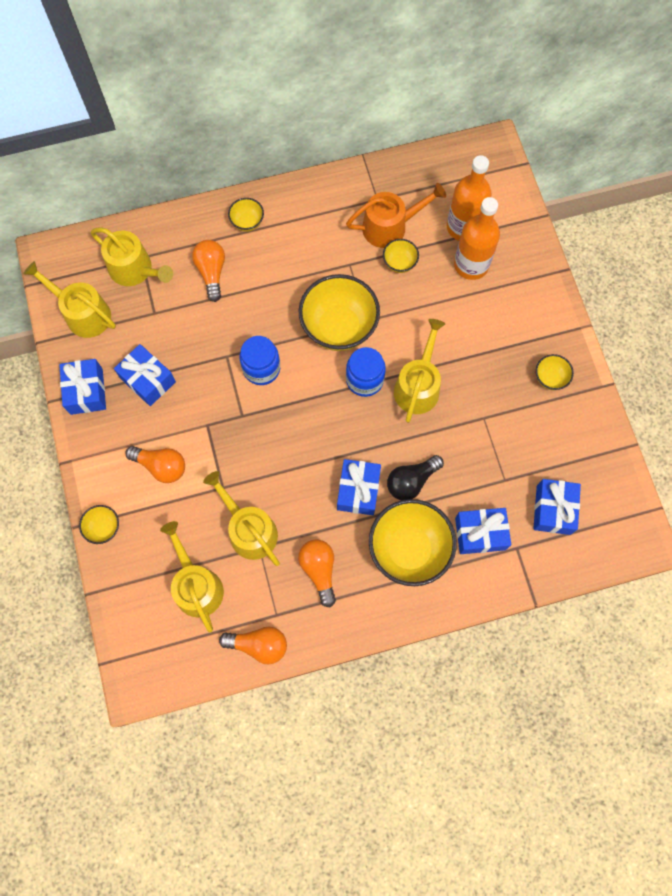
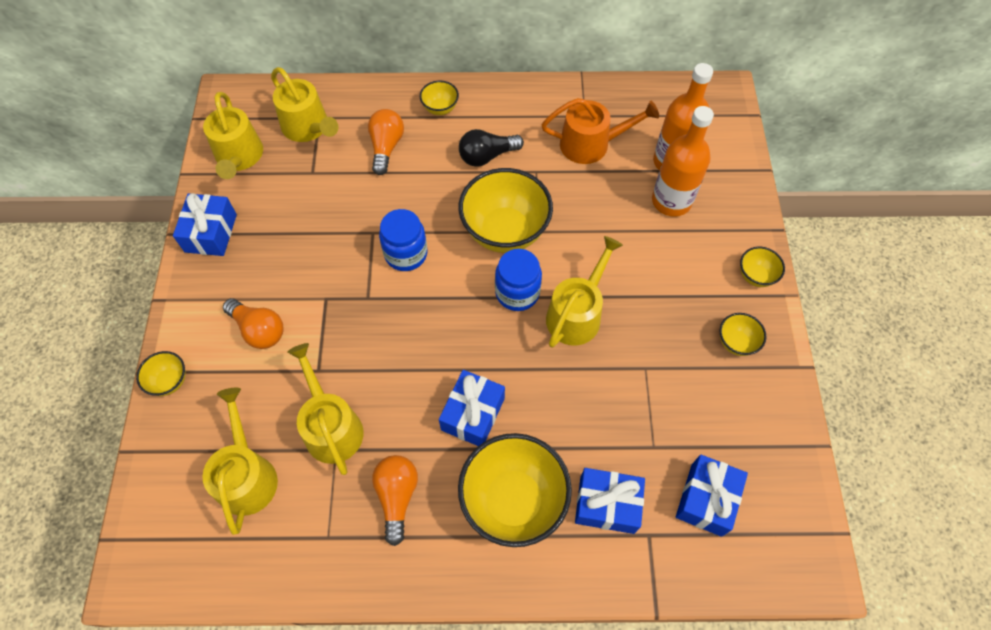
camera: 15 degrees right, 10 degrees down
(83, 313) = (239, 157): yellow watering can -> yellow watering can turned 150 degrees counterclockwise
(148, 380) = (279, 237): blue gift -> none
(258, 645) = (293, 569): orange light bulb -> none
(399, 263) = (591, 182): yellow bowl -> yellow bowl (755, 276)
(411, 481) = (539, 419): black light bulb -> black light bulb (487, 156)

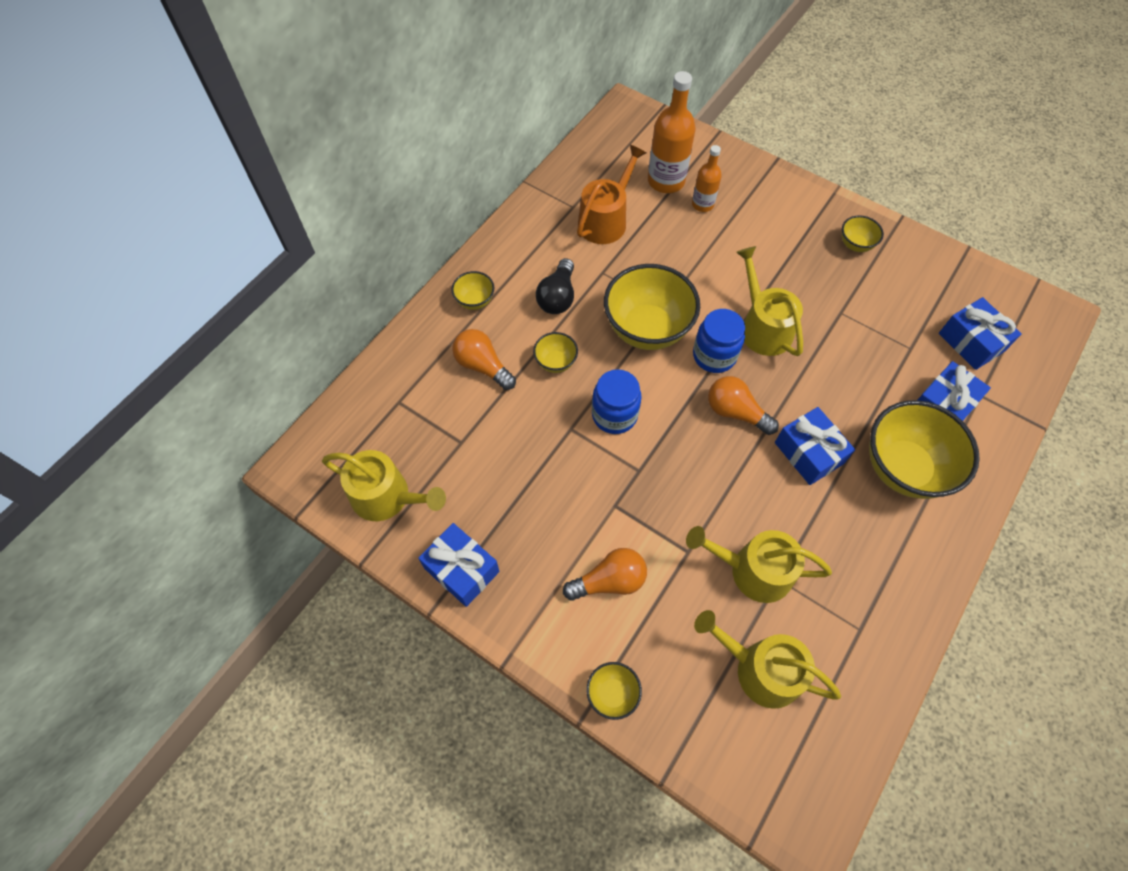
camera: 55 degrees left, 0 degrees up
(308, 127) = (403, 417): yellow watering can -> none
(397, 497) = (852, 553): orange light bulb -> orange light bulb (736, 412)
(671, 201) = (702, 204): orange bottle -> orange bottle, size x0.59
(755, 276) = (807, 198): yellow bowl -> yellow bowl (555, 362)

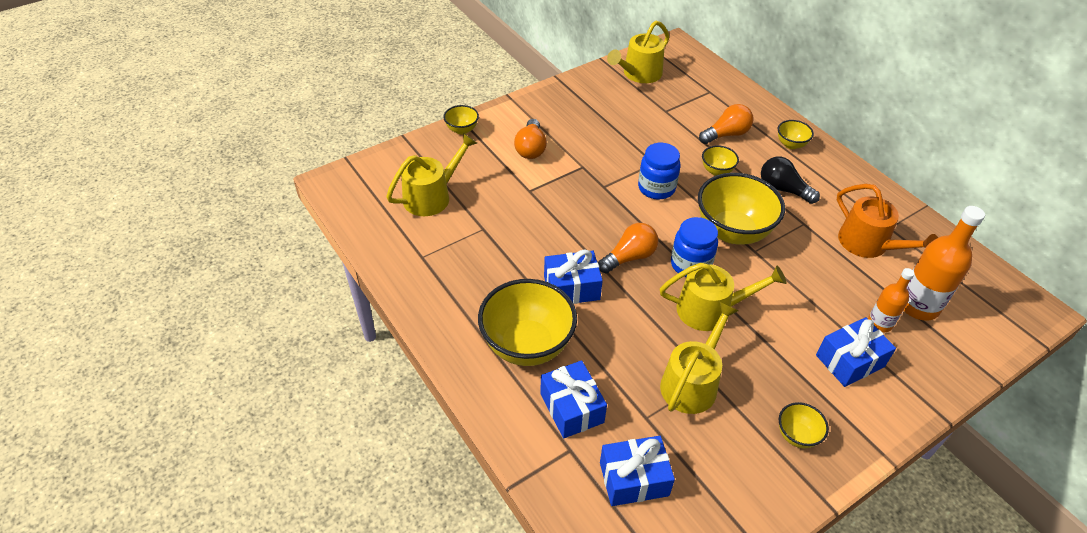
camera: 110 degrees right, 15 degrees down
(461, 570) = (574, 92): blue gift -> blue gift (850, 361)
(753, 570) = (497, 218): yellow watering can -> yellow watering can (692, 383)

